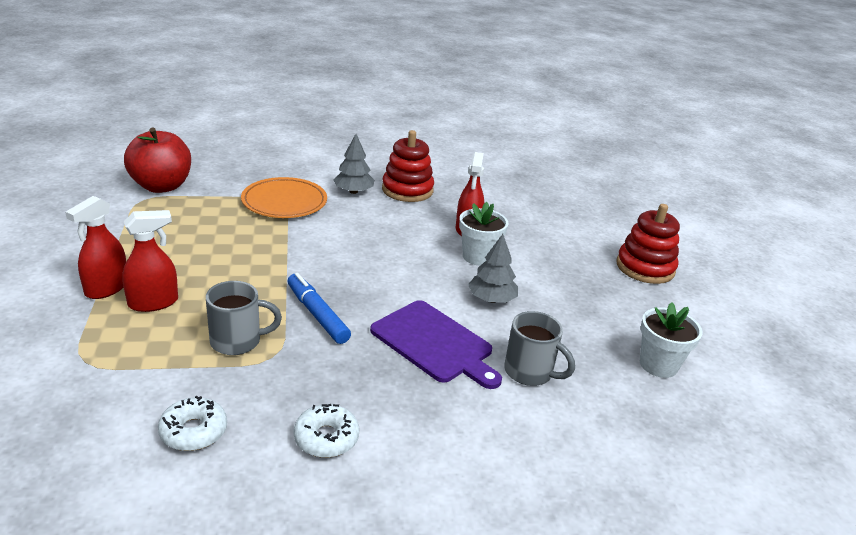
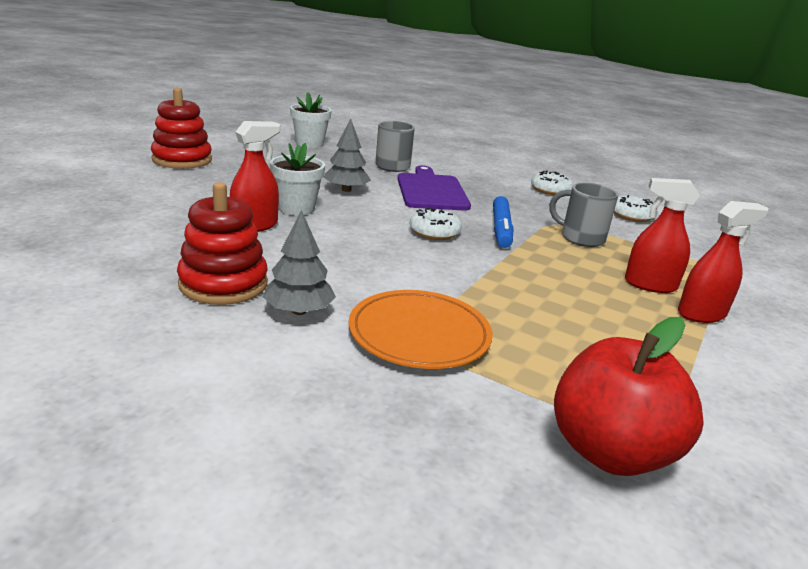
camera: 140 degrees left, 5 degrees down
(362, 281) = (434, 232): none -> white donut

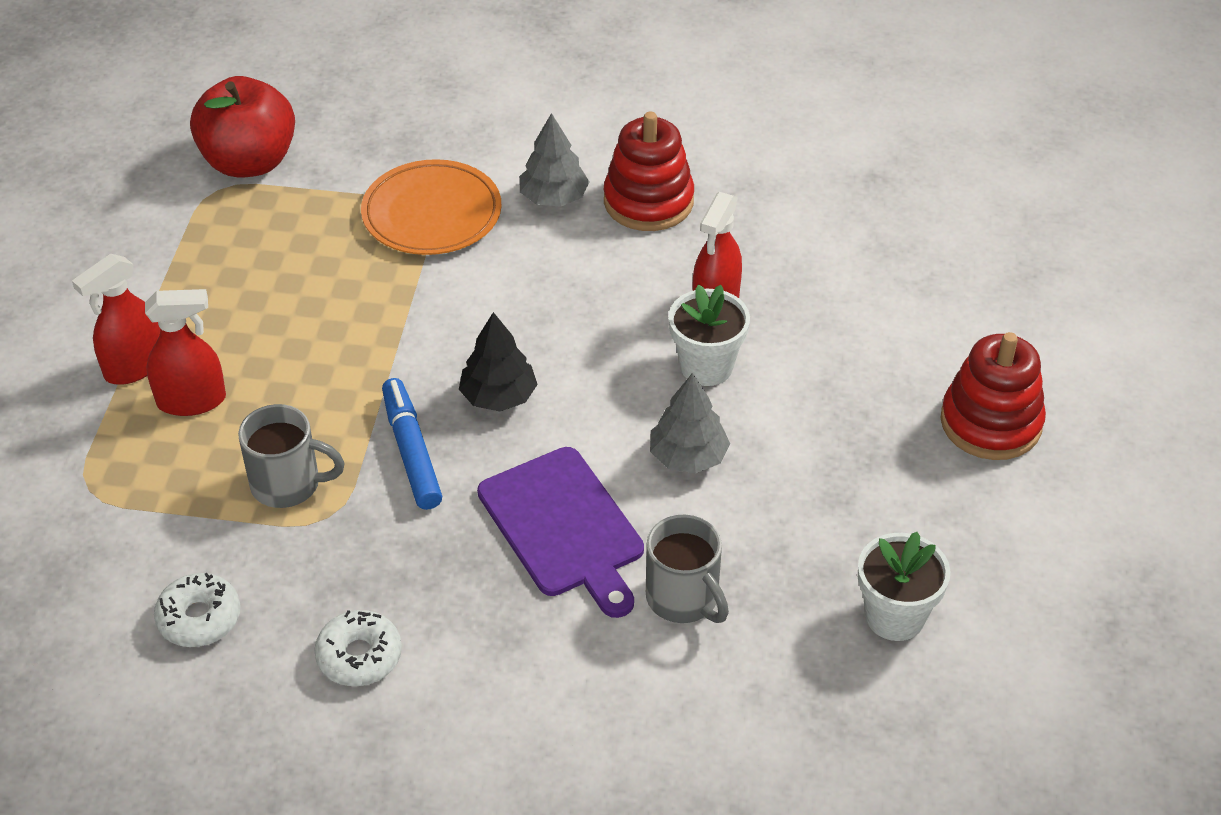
camera: 160 degrees right, 20 degrees up
(434, 232) = (498, 396): white donut -> black tree

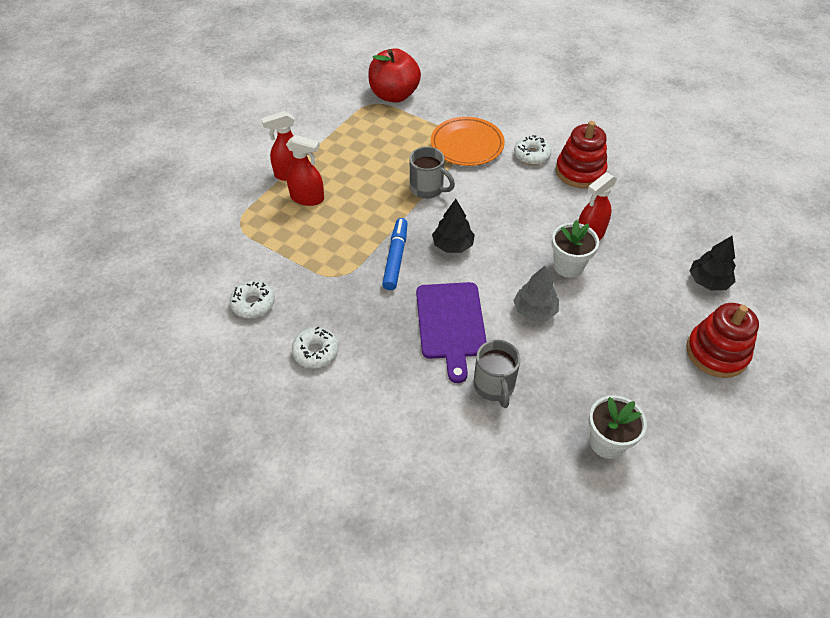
camera: 25 degrees right, 5 degrees up
(288, 484) = (329, 253): grey mug -> grey mug (427, 189)
(554, 198) = (532, 155): grey tree -> white donut
(930, 317) = (708, 281): none -> black tree

